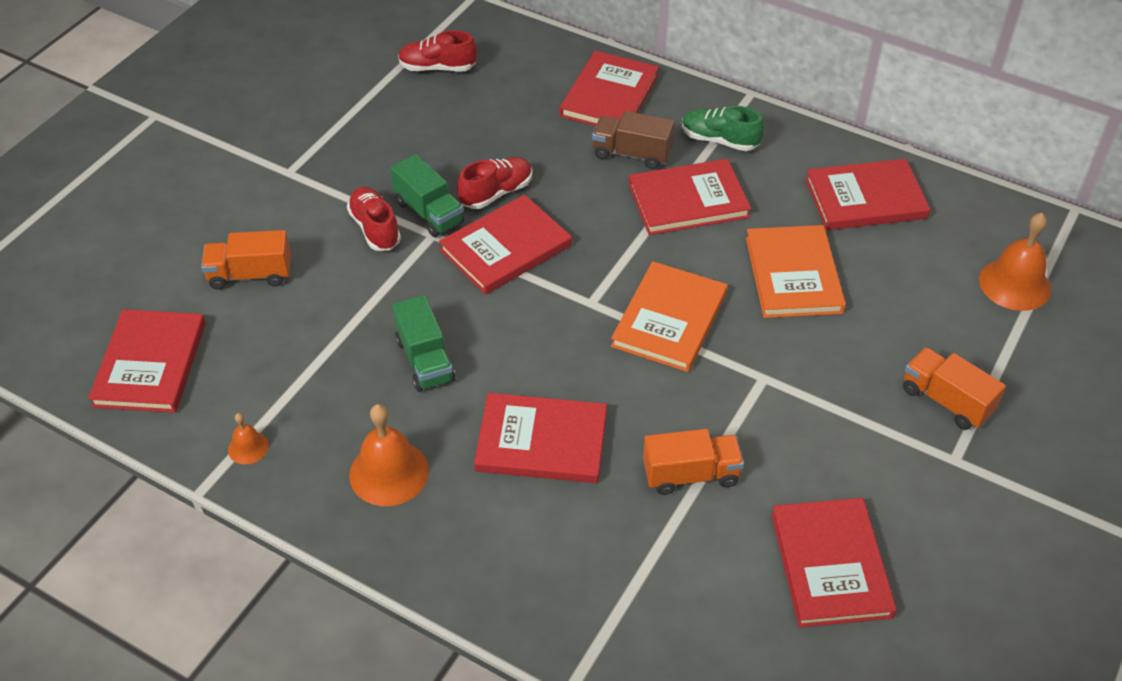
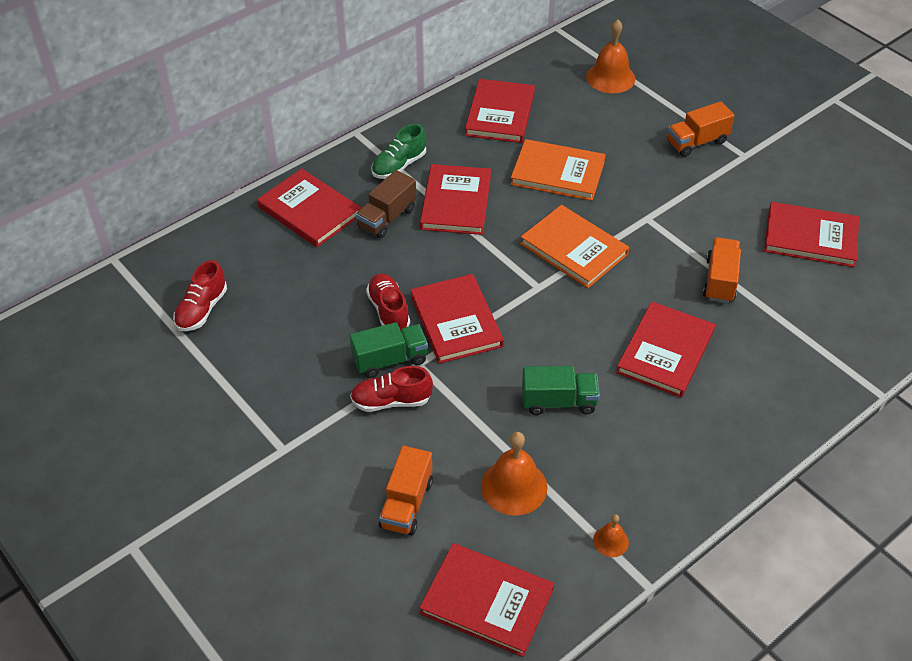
camera: 70 degrees left, 0 degrees up
(389, 472) = (666, 451): orange bell -> orange bell (514, 486)

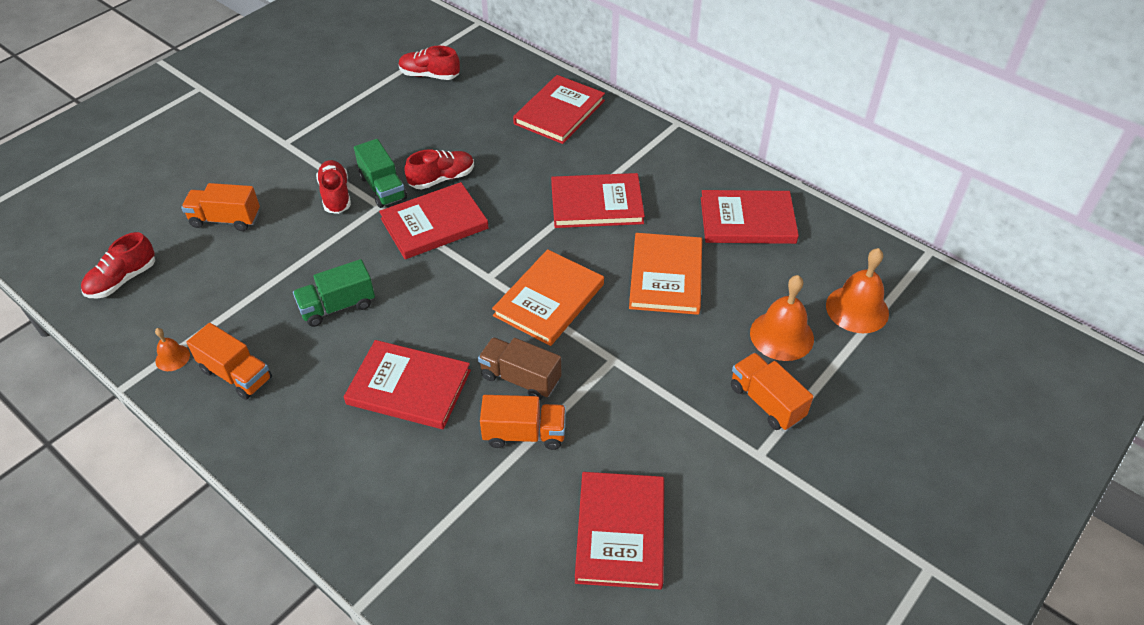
camera: 80 degrees right, 0 degrees up
(387, 218) = (562, 160): brown truck -> brown truck (520, 378)
(399, 166) = (638, 158): green shoe -> none
(487, 601) = (122, 280): red book -> red shoe
(514, 486) = (239, 284): orange bell -> orange bell (781, 335)
(558, 402) = (337, 306): green truck -> green truck turned 75 degrees clockwise
(638, 484) = (236, 374): none -> orange truck

